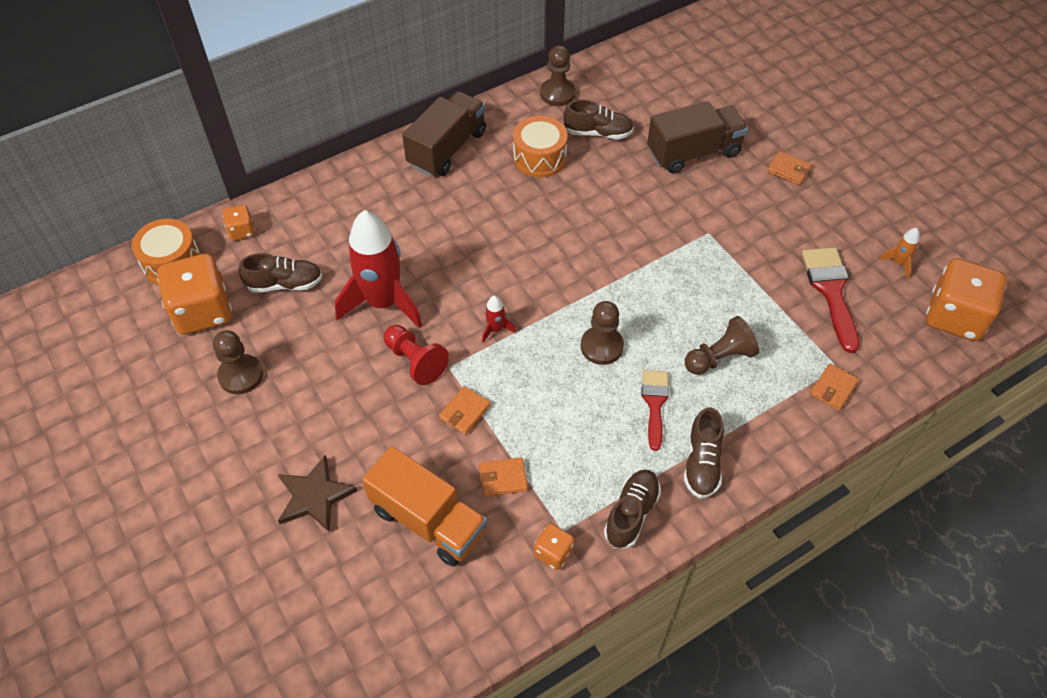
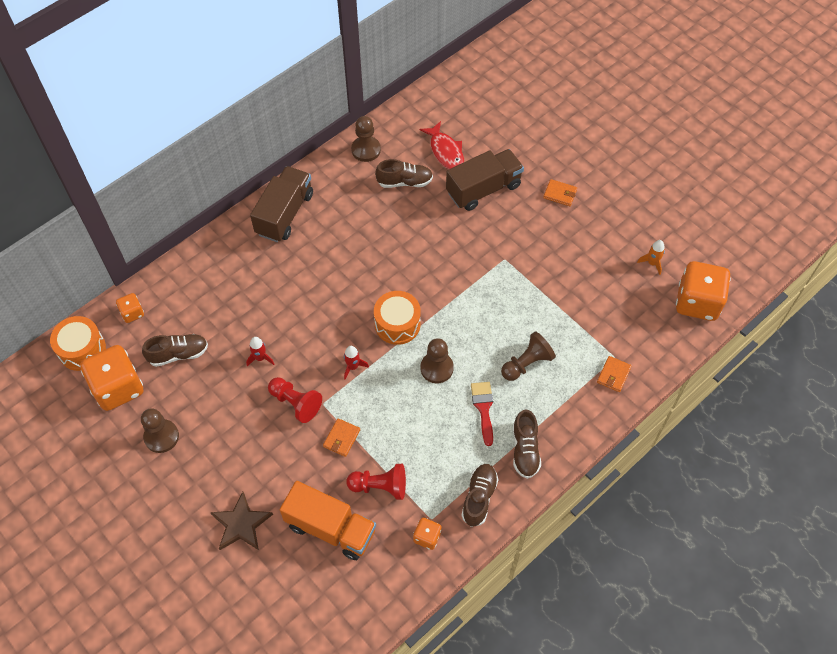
camera: 10 degrees left, 5 degrees up
(383, 303) = (260, 358): red rocket -> red rocket, size x0.40
(503, 478) = (380, 486): orange wallet -> red pawn
(539, 158) = (361, 211): orange drum -> orange drum (397, 324)
(653, 107) = (445, 152): none -> red fish
(831, 291) = (603, 295): red brush -> none

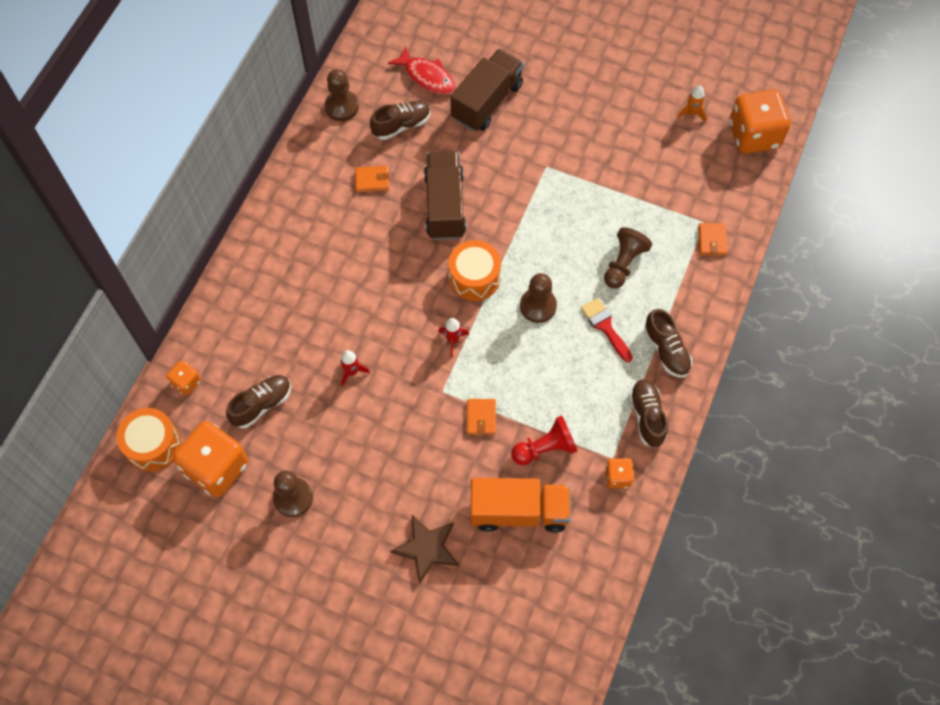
camera: 25 degrees left, 5 degrees up
(285, 214) = (292, 209): brown truck -> brown truck (445, 205)
(295, 403) = (414, 402): red pawn -> none
(560, 194) = (566, 77): orange wallet -> orange wallet (372, 180)

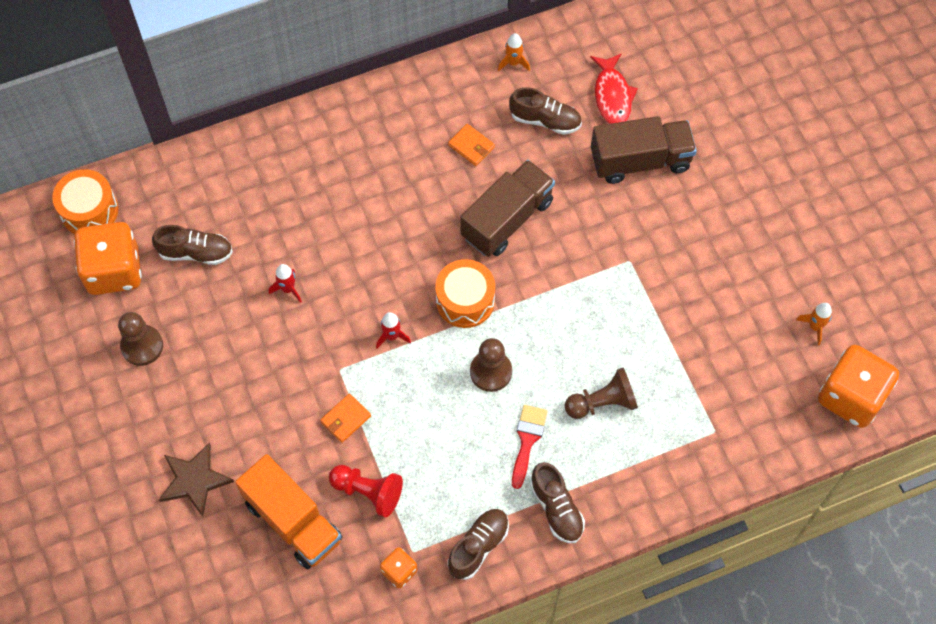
camera: 45 degrees right, 0 degrees up
(186, 382) = (161, 184): orange dice -> none
(342, 107) = (513, 63): brown pawn -> orange rocket
(666, 350) = (556, 508): brown shoe -> brown shoe turned 45 degrees counterclockwise
(712, 240) = (704, 453): orange wallet -> none

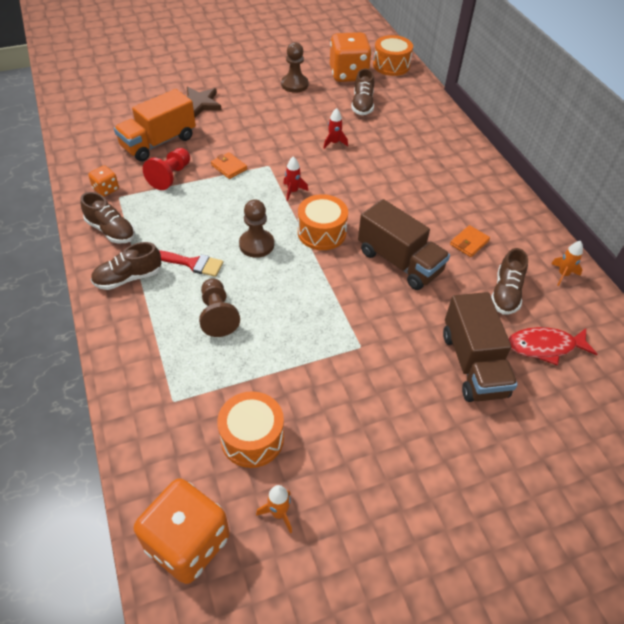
camera: 90 degrees right, 15 degrees down
(746, 354) = (252, 438): none -> orange drum

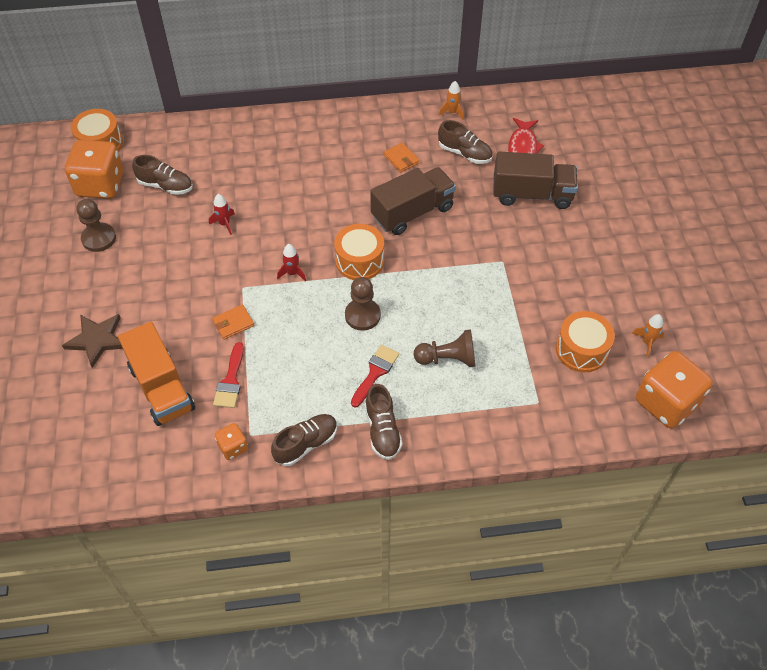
camera: 75 degrees left, 5 degrees up
(170, 176) = (230, 381): red pawn -> red brush

